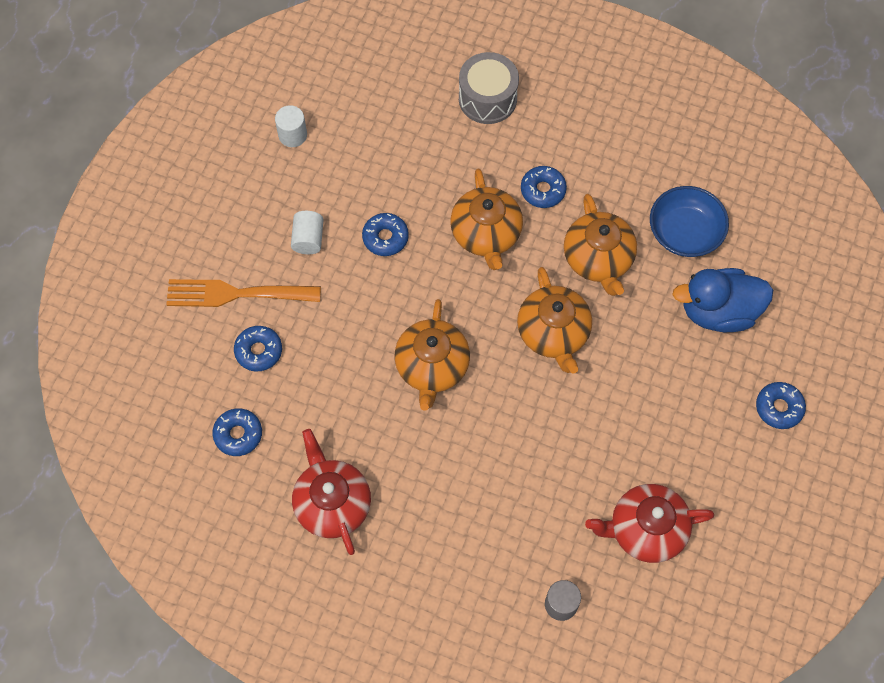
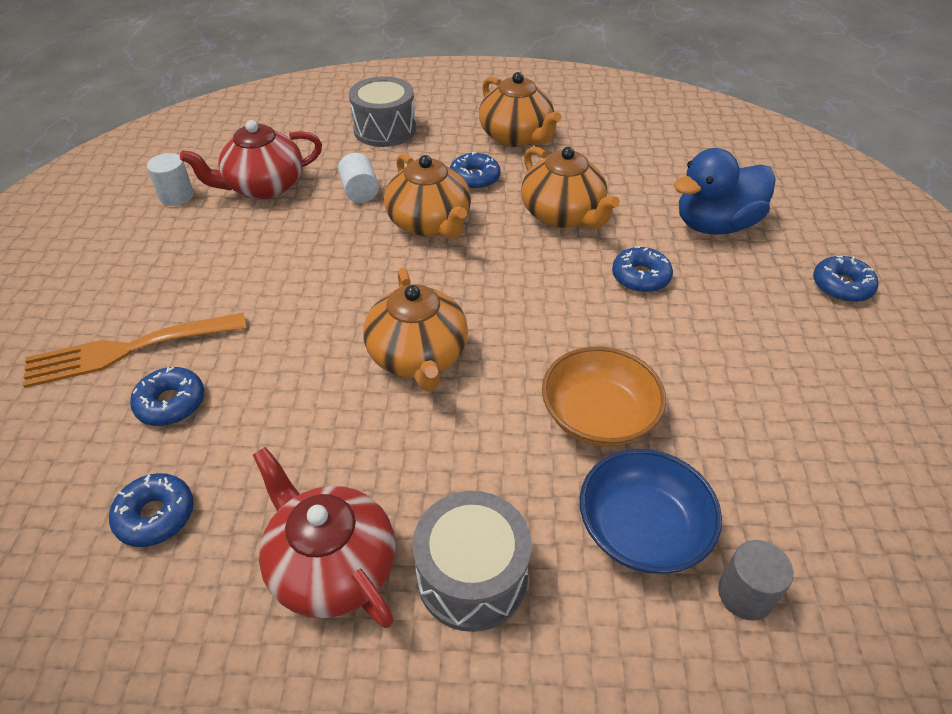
camera: 20 degrees left, 20 degrees down
(308, 239) = (216, 275): white cylinder -> white cylinder (360, 191)
(385, 238) = (313, 252): blue donut -> blue donut (640, 277)
(409, 538) = (472, 576): none -> grey drum
(534, 458) = (598, 416): none -> orange bowl
(553, 333) = (550, 286): orange teapot -> orange teapot (516, 137)
(645, 529) = (791, 454): red teapot -> red teapot (264, 186)
(684, 232) = (637, 176): blue bowl -> blue bowl (642, 529)

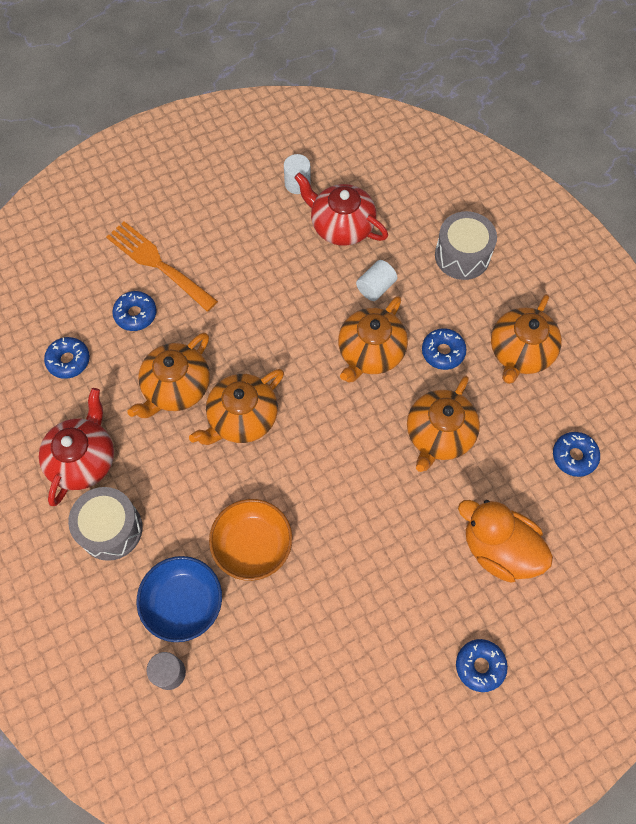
camera: 60 degrees right, 20 degrees up
(319, 404) = (176, 388): none -> orange teapot
(640, 277) = (400, 518): blue donut -> blue donut (574, 456)
(715, 225) = (499, 549): blue duck -> orange duck

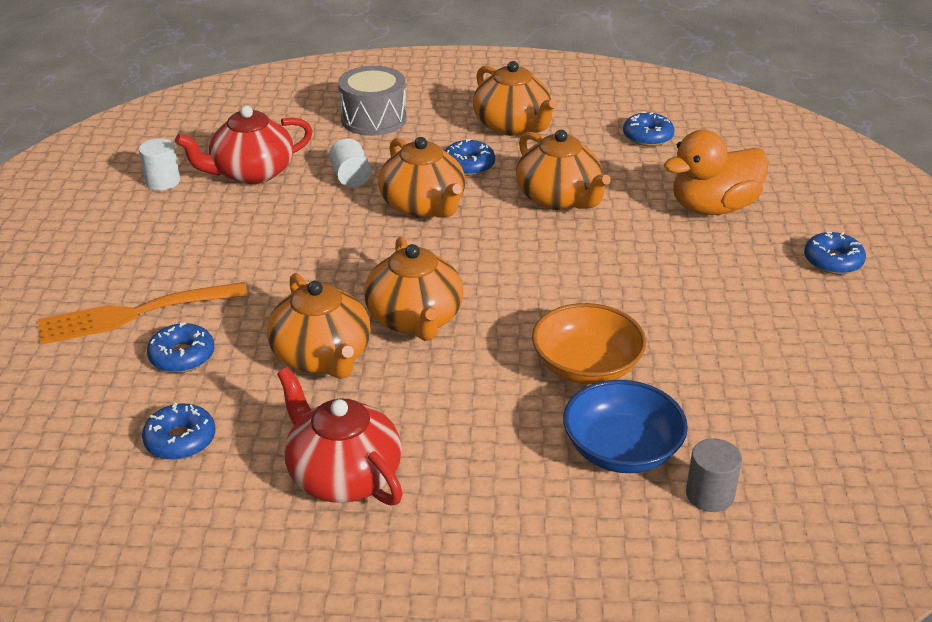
camera: 60 degrees left, 30 degrees down
(110, 529) = (468, 483): grey drum -> none

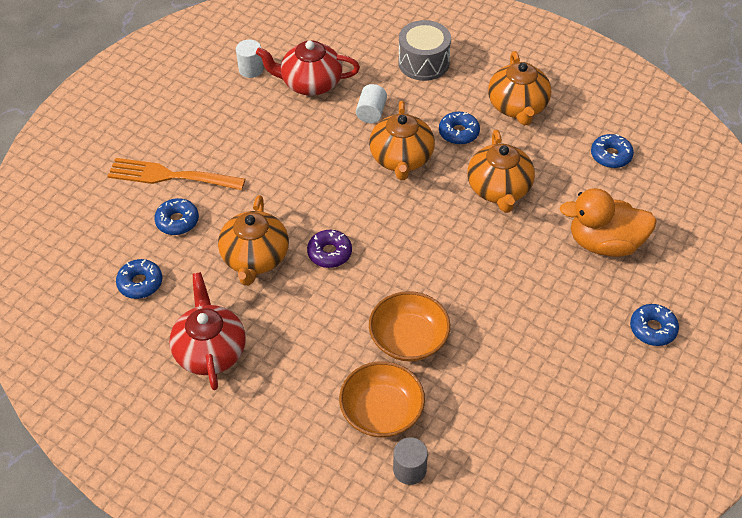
camera: 30 degrees right, 15 degrees up
(415, 319) = (329, 253): orange teapot -> purple donut
(621, 450) = (382, 411): blue bowl -> orange bowl

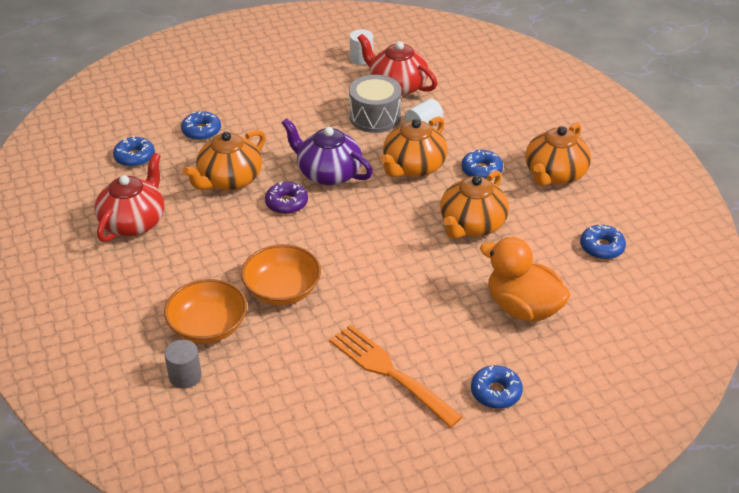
camera: 35 degrees right, 10 degrees down
(170, 176) = (227, 101): orange fork -> orange fork (389, 372)
(336, 203) = (328, 173): none -> purple teapot
(423, 63) = (506, 110): grey drum -> grey drum (375, 117)

